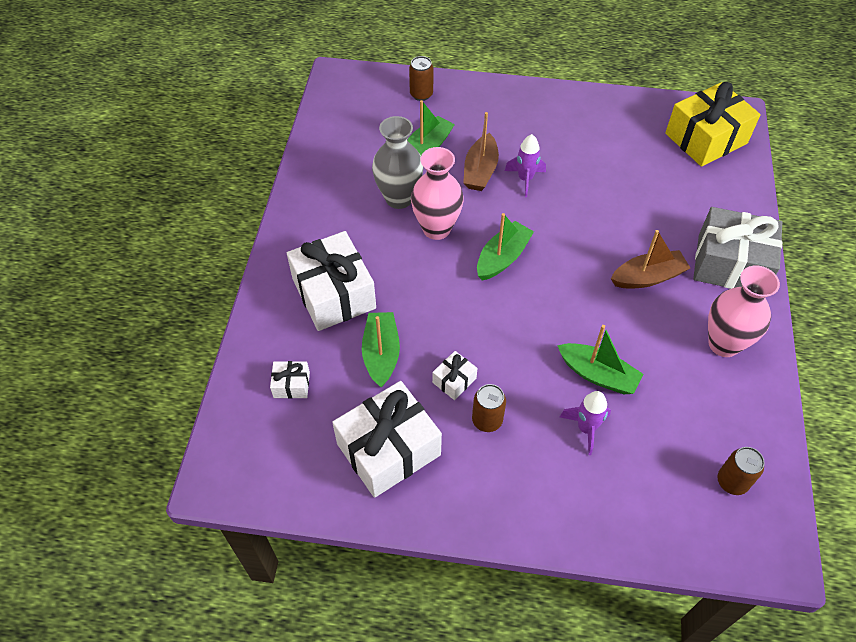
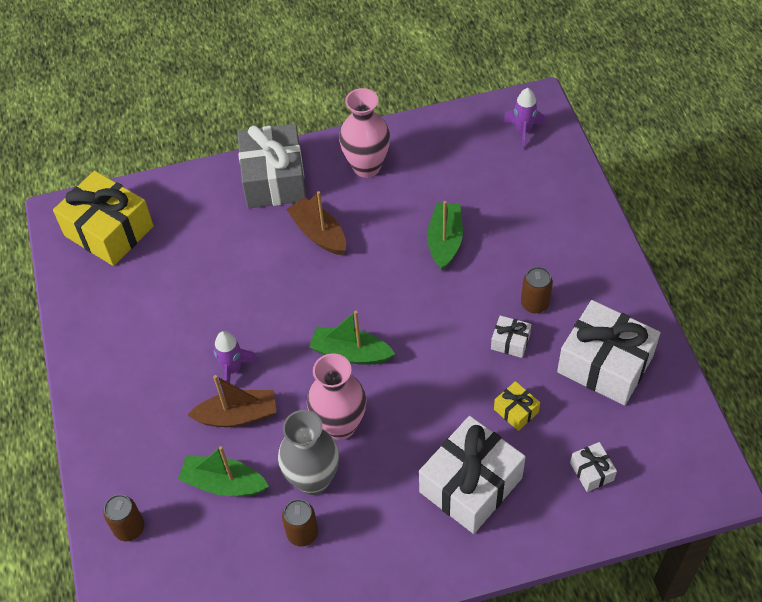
camera: 110 degrees left, 0 degrees up
(381, 354) = (516, 411): green boat -> yellow gift
(586, 428) = (501, 235): purple rocket -> purple rocket (523, 131)
(732, 482) = (493, 137): brown can -> brown can (302, 533)

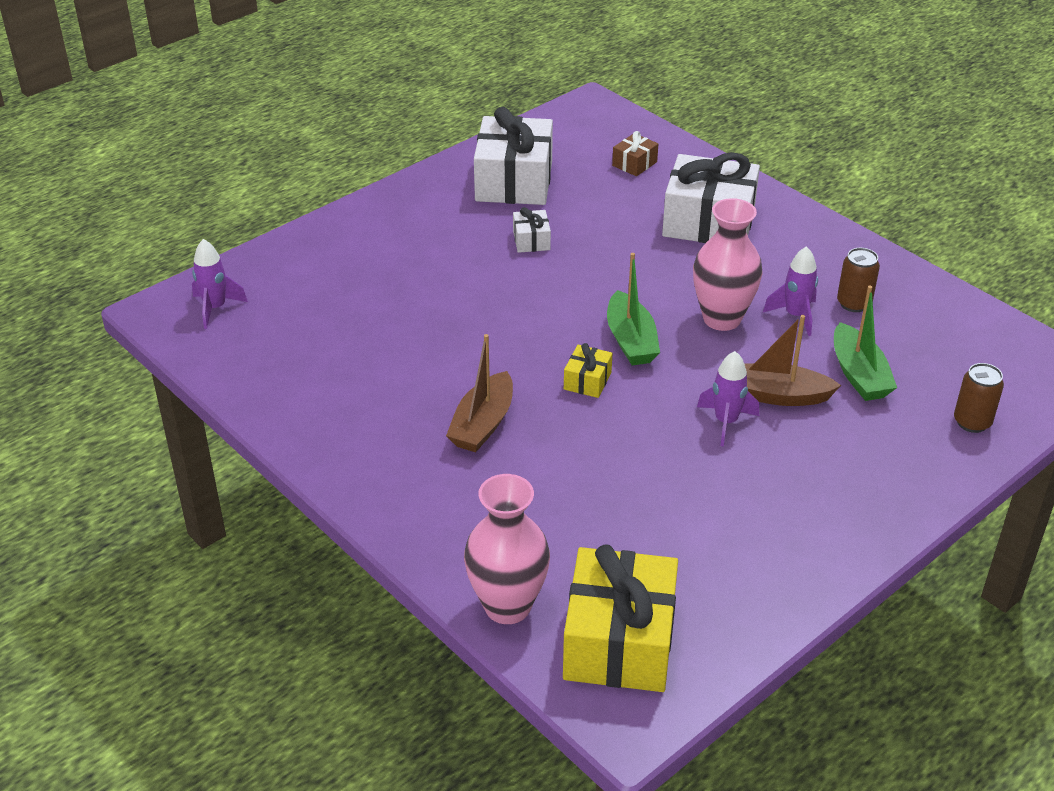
camera: 120 degrees left, 15 degrees down
(237, 415) = (777, 395): brown boat -> brown boat turned 45 degrees counterclockwise
(274, 179) = (417, 500): grey gift -> none
(313, 480) = (795, 316): grey vase -> purple rocket
(366, 167) = (345, 420): pink vase -> pink vase (507, 606)
(445, 241) = (428, 320): green boat -> none
(516, 411) = (608, 217): yellow gift -> yellow gift (587, 381)
(534, 304) = (472, 237): brown can -> none
(591, 471) = (634, 164): white gift -> brown gift

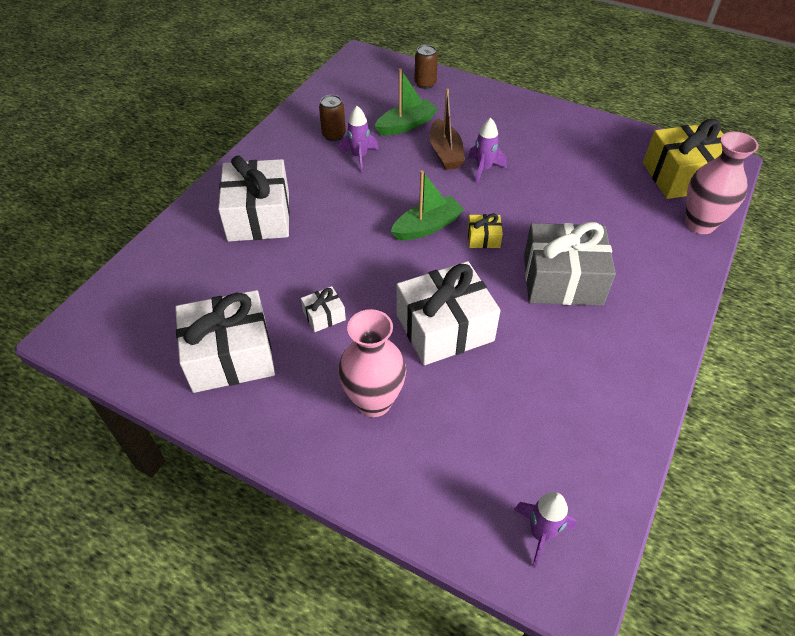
camera: 110 degrees left, 10 degrees up
(467, 314) = (444, 327): none -> white gift
(483, 424) = (562, 280): brown boat -> grey gift
(634, 164) = (179, 277): brown gift -> none
(722, 319) = (379, 188): pink vase -> pink vase (374, 401)

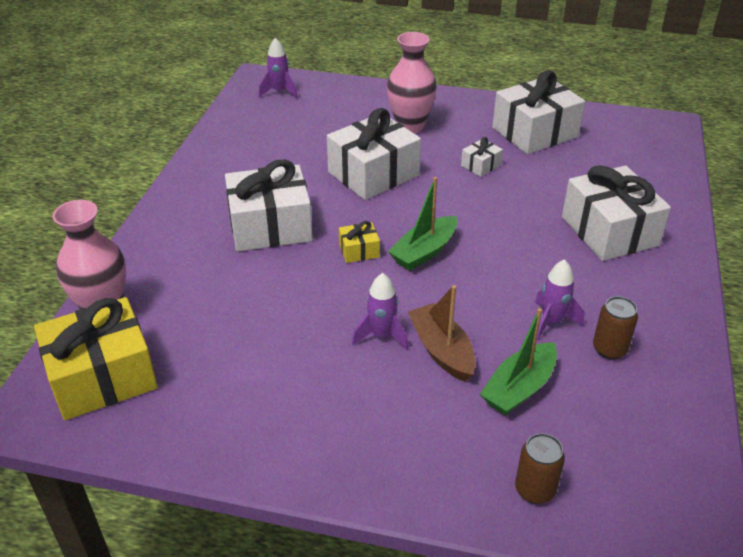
camera: 165 degrees right, 10 degrees down
(562, 280) = (270, 226): grey gift -> white gift

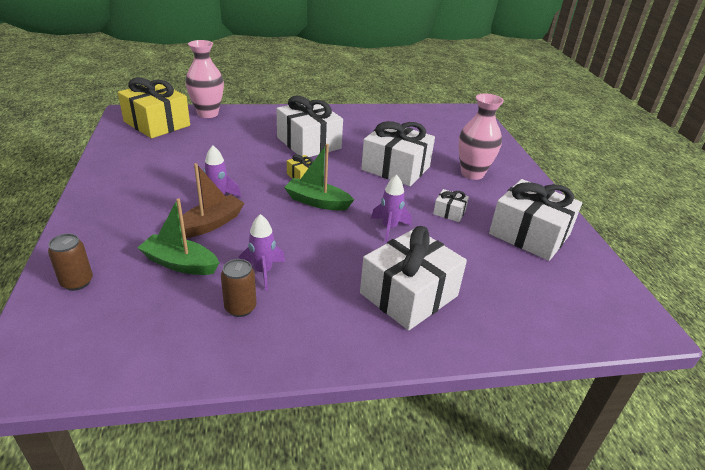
camera: 65 degrees right, 5 degrees down
(279, 92) = (461, 120): purple rocket -> purple rocket (389, 228)

